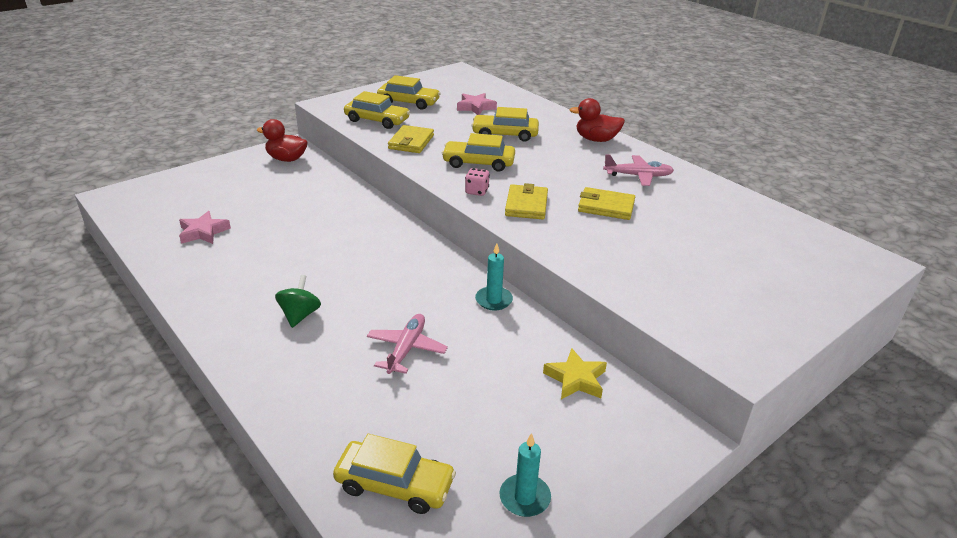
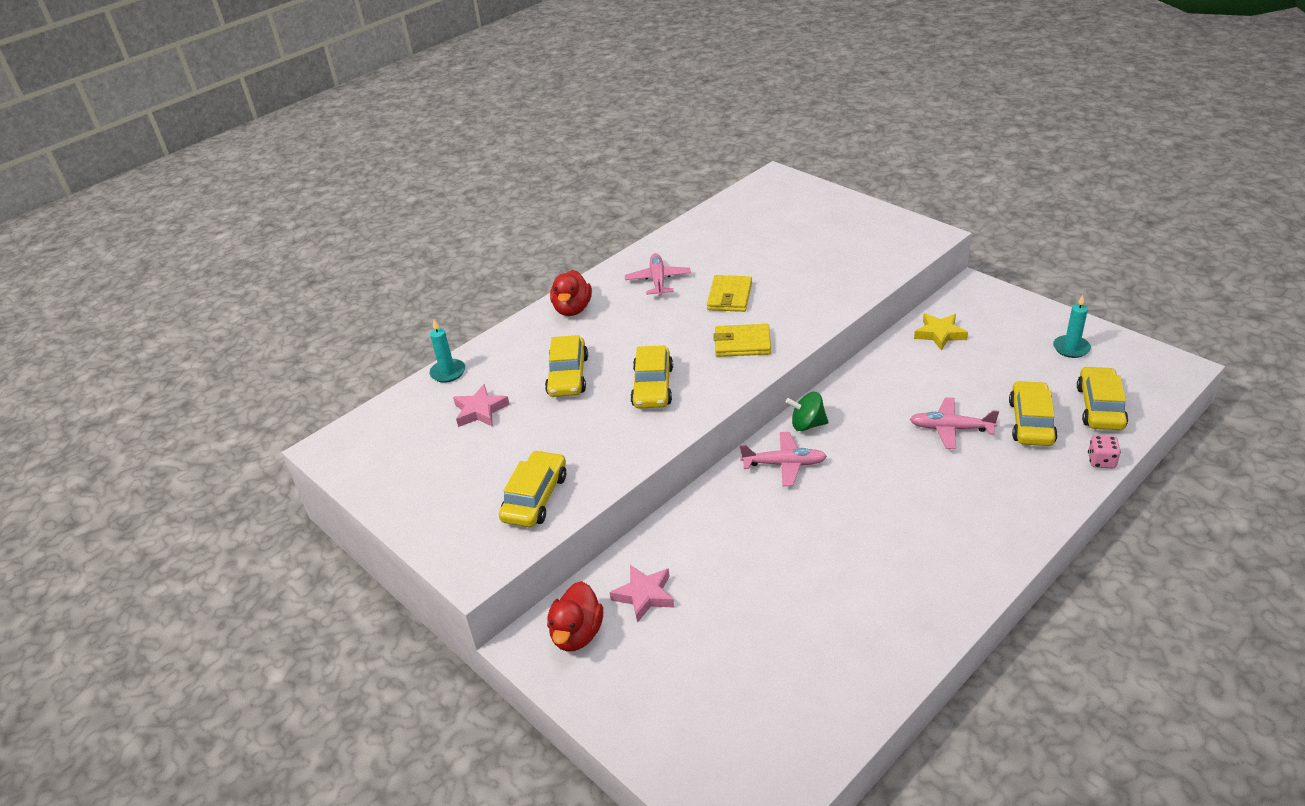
camera: 90 degrees left, 5 degrees up
(203, 232) = (810, 657): pink star -> pink star (644, 595)
(300, 315) = (937, 511): green spinning top -> green spinning top (807, 424)
(400, 247) = (784, 464): none -> pink plane
(408, 102) = (465, 478): yellow car -> yellow car (1031, 422)
(411, 142) = (603, 451): yellow wallet -> none
(476, 191) = (723, 379): pink dice -> pink dice (1101, 461)
(493, 300) = (854, 387): turquoise candle -> turquoise candle (448, 372)

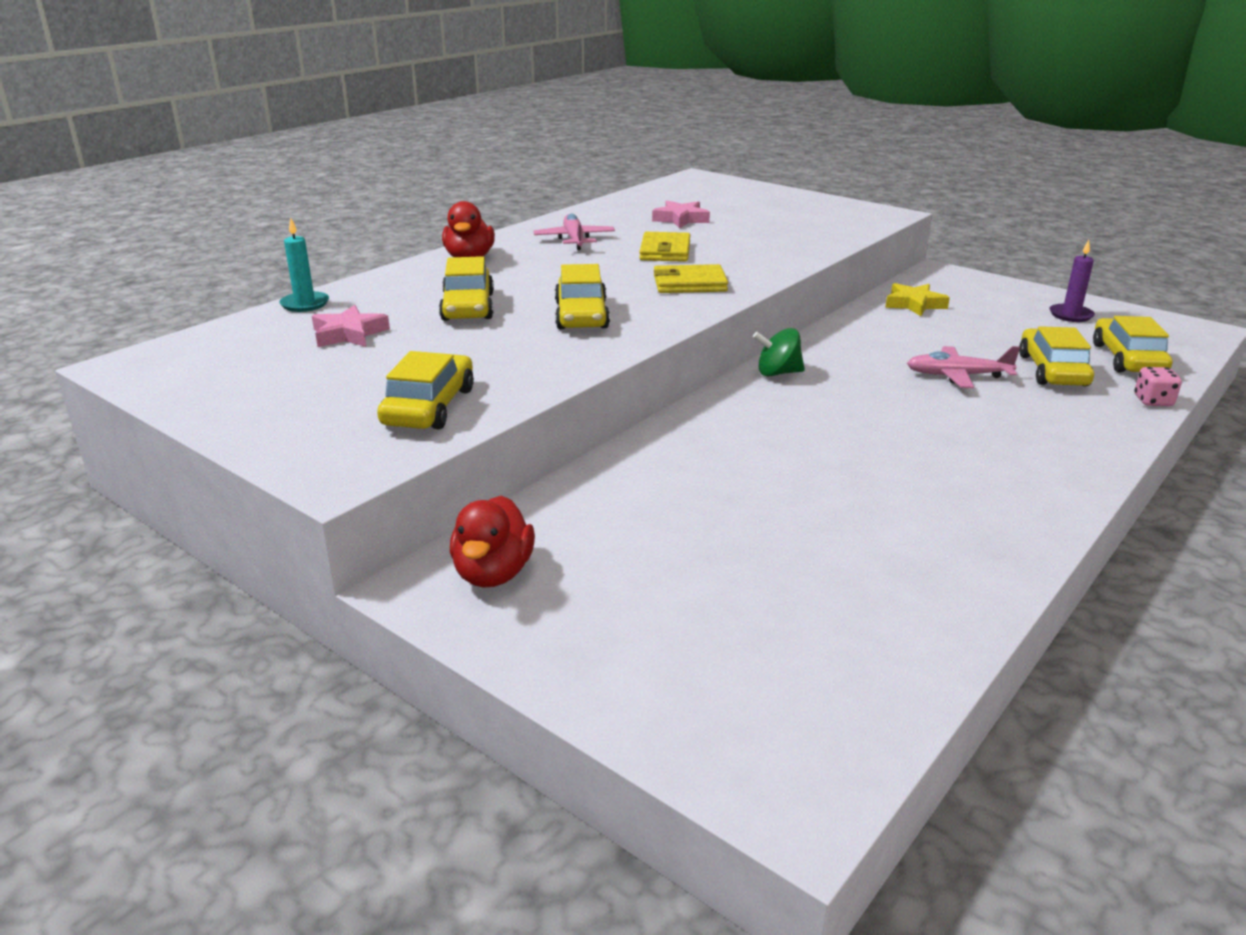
camera: 10 degrees left, 10 degrees down
(644, 595) = (590, 530): pink star -> pink star (681, 219)
(784, 464) = (757, 406): pink plane -> none
(1071, 348) = (1070, 315): turquoise candle -> purple candle

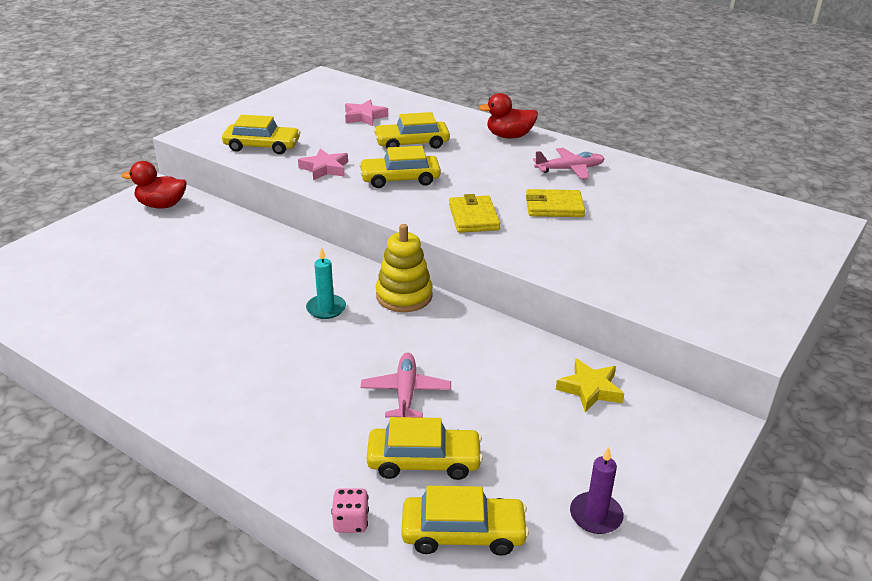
camera: 85 degrees right, 5 degrees up
(305, 304) = (411, 101): turquoise candle -> turquoise candle (326, 308)
(681, 219) = (654, 213): pink star -> pink star (325, 168)
(778, 373) = (404, 296): green spinning top -> yellow stacking toy

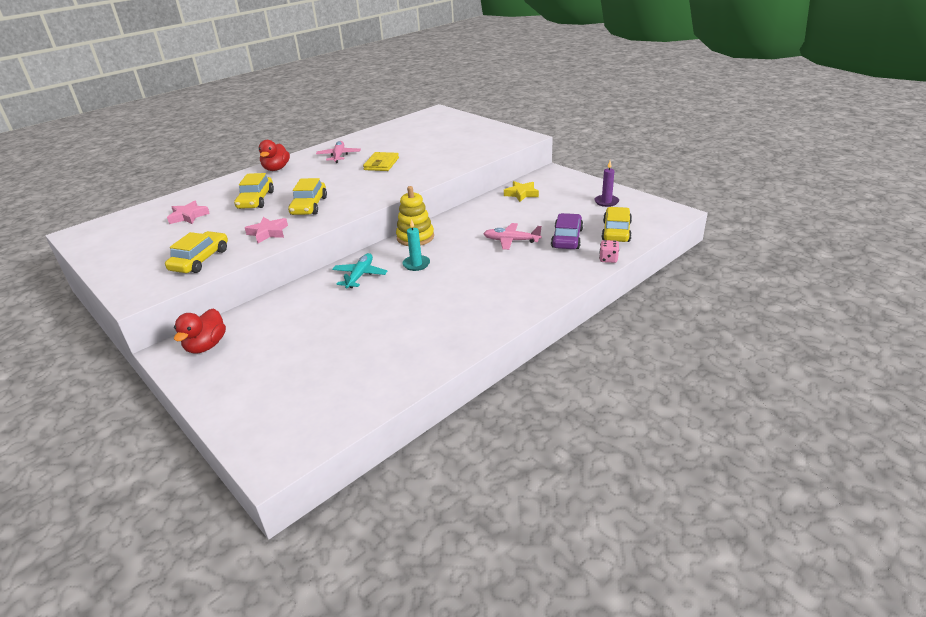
camera: 75 degrees left, 0 degrees up
(296, 269) = (360, 276): none -> turquoise plane
(424, 461) = (567, 238): yellow car -> purple car
(473, 217) = (379, 186): yellow wallet -> none

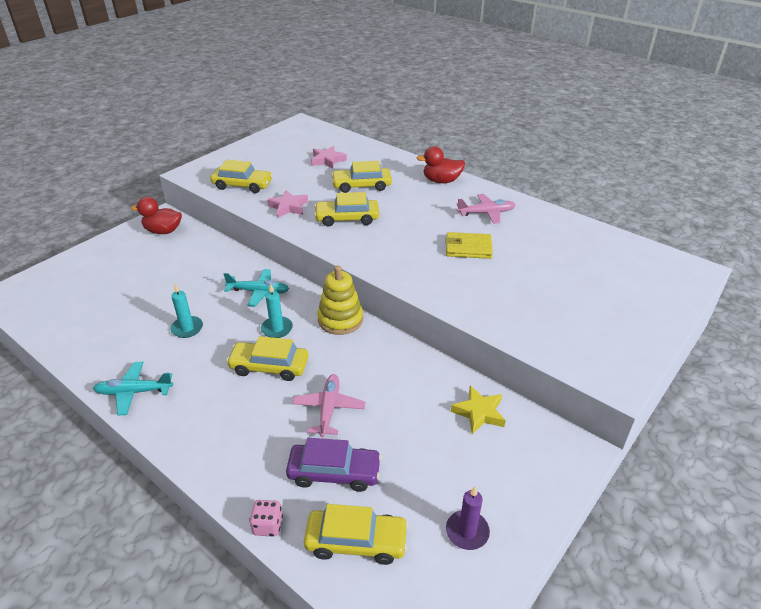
camera: 80 degrees right, 5 degrees up
(399, 310) = (187, 328): none -> turquoise candle
(462, 265) = (269, 366): none -> yellow car
(478, 329) = (134, 392): none -> turquoise plane

